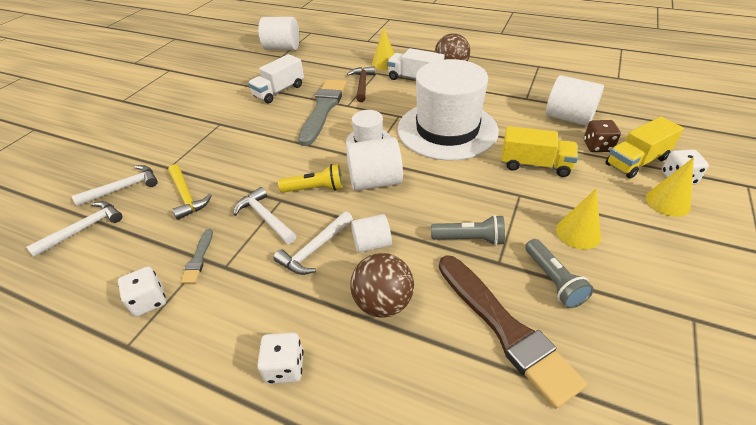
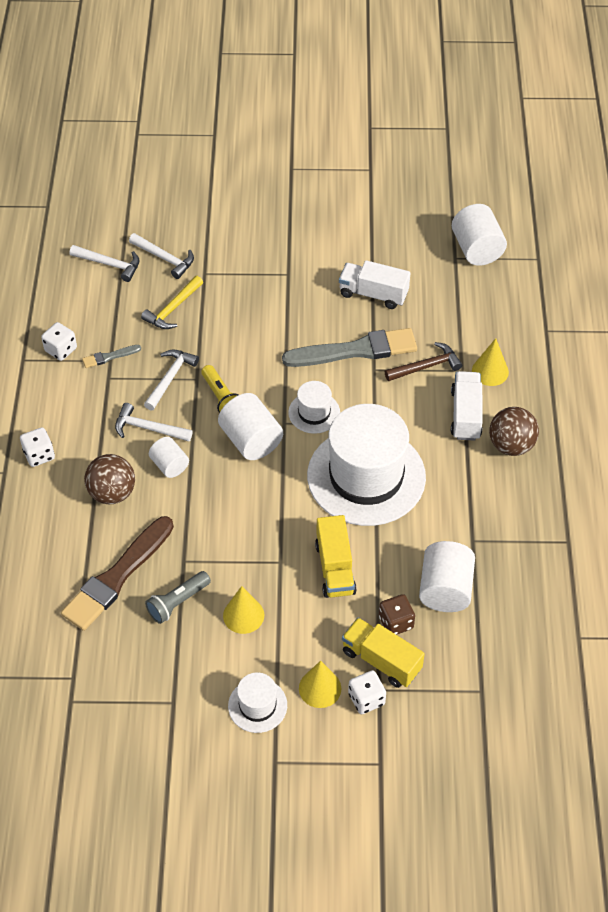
camera: 65 degrees right, 10 degrees up
(470, 239) = (203, 534): grey flashlight -> none
(692, 248) = (257, 705): none -> white hat

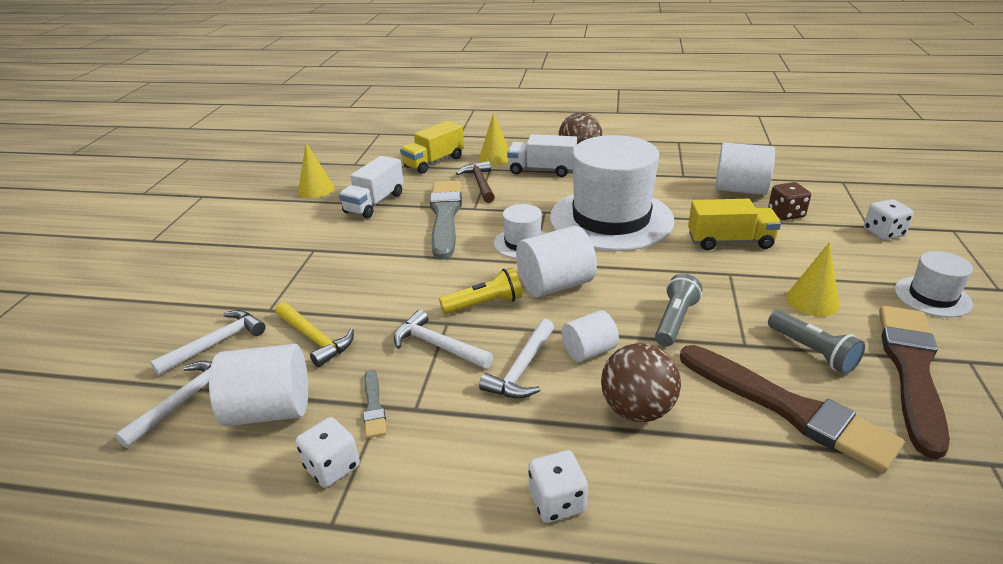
camera: 80 degrees left, 20 degrees down
(159, 660) = (911, 371): none -> brown brush
(209, 518) = (674, 320): none -> grey flashlight
(320, 688) = (885, 257): yellow cone -> yellow cone (316, 189)
(381, 660) = (834, 223): yellow truck -> yellow truck (434, 162)
(476, 249) = (351, 155): white cylinder -> white cylinder (269, 410)

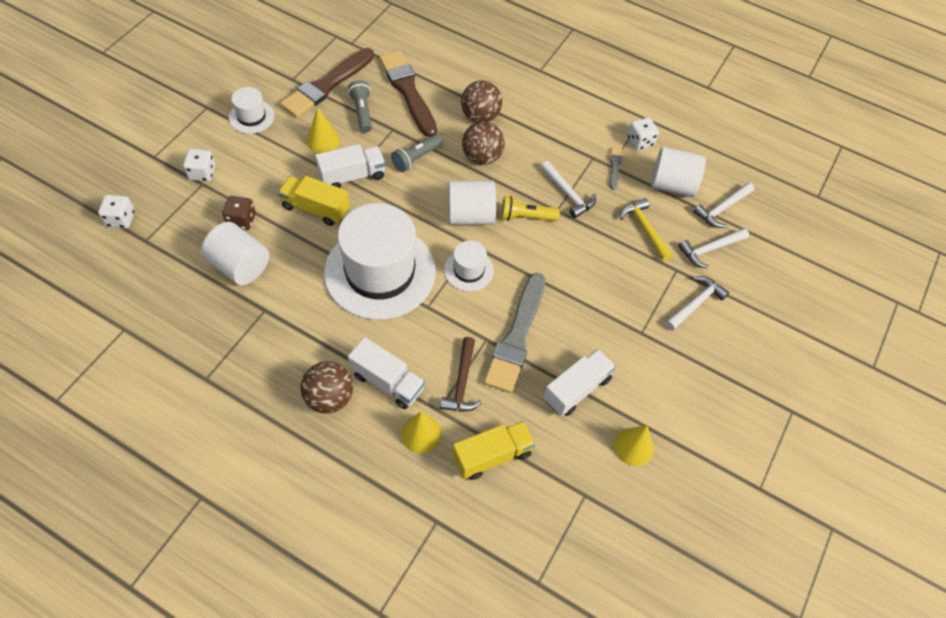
camera: 165 degrees left, 25 degrees up
(522, 369) = (526, 160): white hammer -> white hammer (695, 303)
(557, 502) = (543, 92): white dice -> white dice (121, 219)
(589, 351) = (482, 157): white cylinder -> brown ball
(729, 278) = (352, 176): none -> white truck

